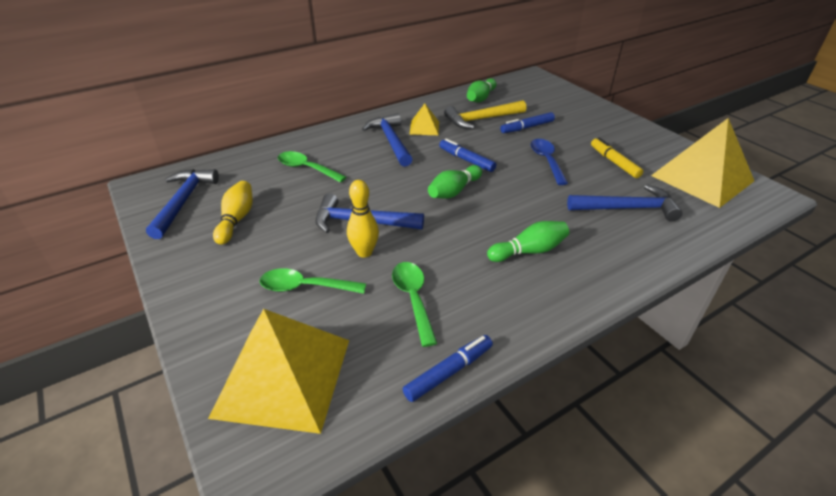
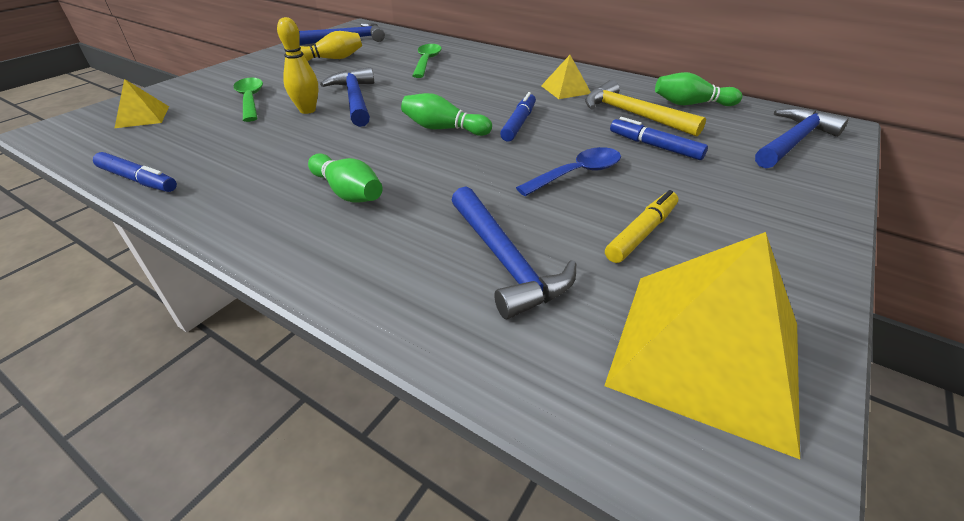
camera: 65 degrees right, 0 degrees up
(283, 376) = (143, 116): yellow pyramid -> yellow pyramid, size x0.47
(391, 141) = (515, 81): blue hammer -> blue hammer (793, 141)
(413, 299) = (243, 144): green spoon -> none

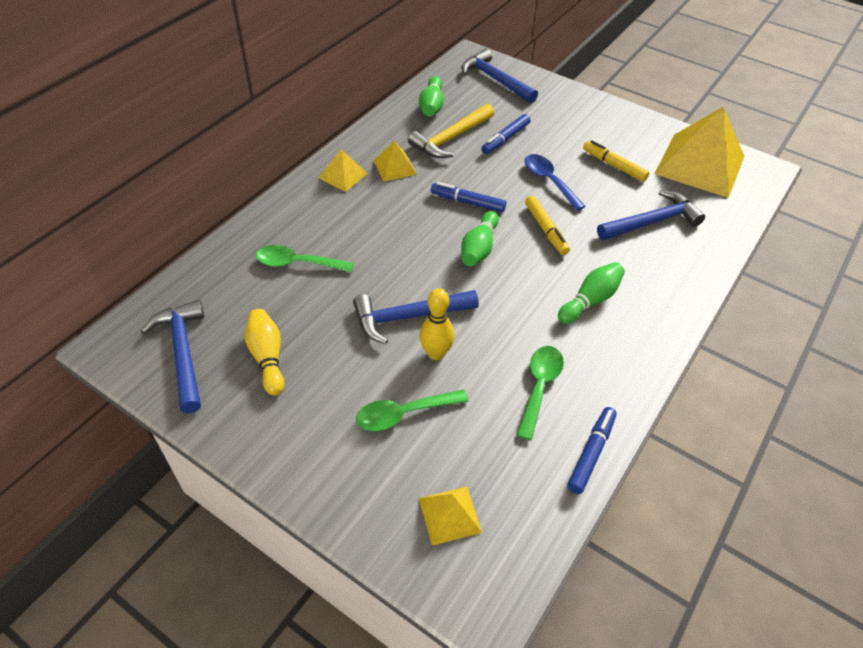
camera: 90 degrees left, 10 degrees up
(239, 156) = (539, 387): none -> green spoon
(477, 168) = (546, 230): none -> yellow marker
(543, 70) = (343, 175): none -> yellow pyramid

